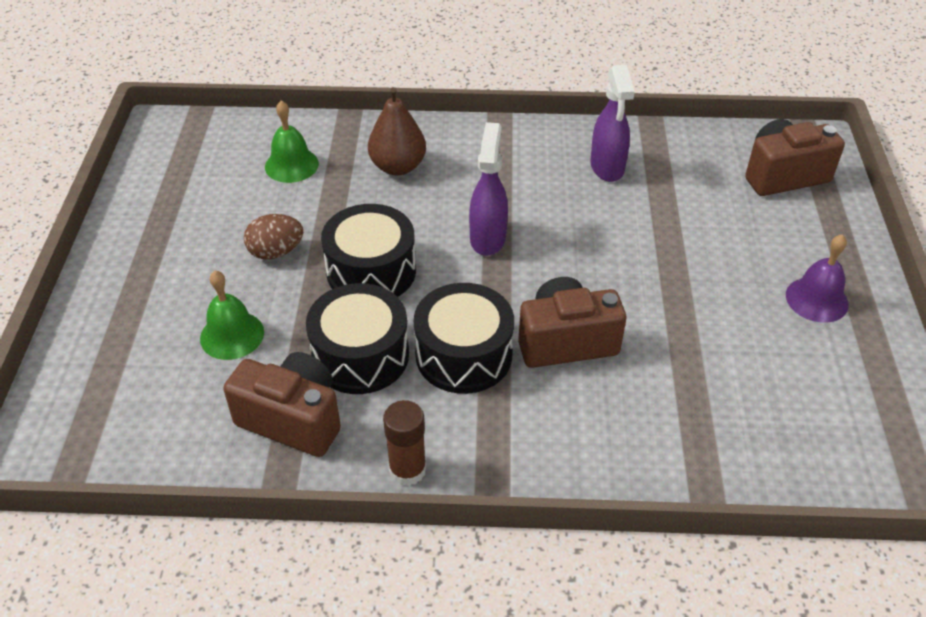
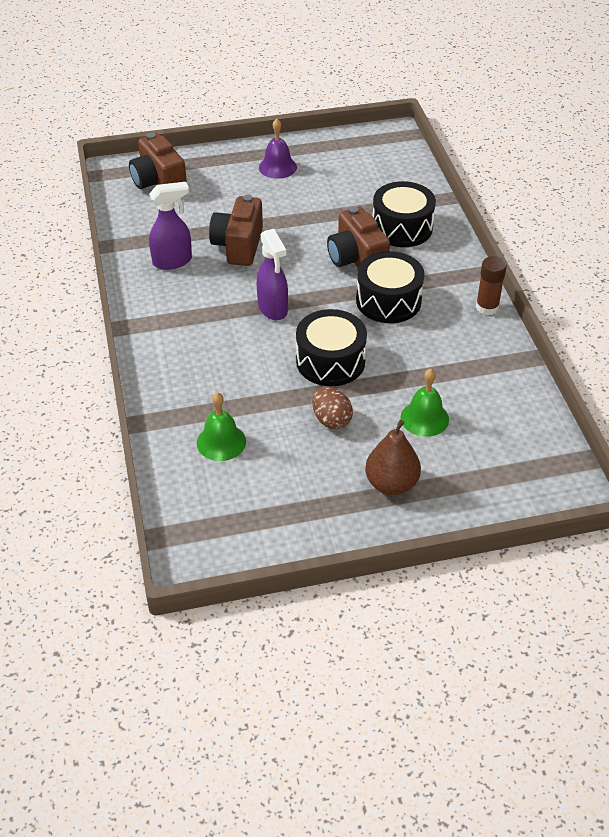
camera: 105 degrees left, 0 degrees up
(293, 419) = (478, 366): brown camera -> brown camera (238, 246)
(360, 355) = (411, 347): black drum -> black drum (402, 228)
(398, 167) = (204, 374): brown pear -> brown pear (391, 484)
(488, 238) = (273, 309): purple spray bottle -> purple spray bottle turned 105 degrees counterclockwise

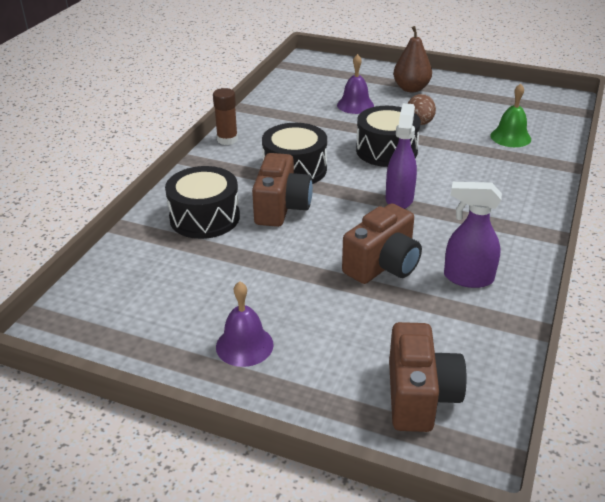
camera: 145 degrees left, 10 degrees down
(424, 418) = (355, 105): green bell -> purple bell

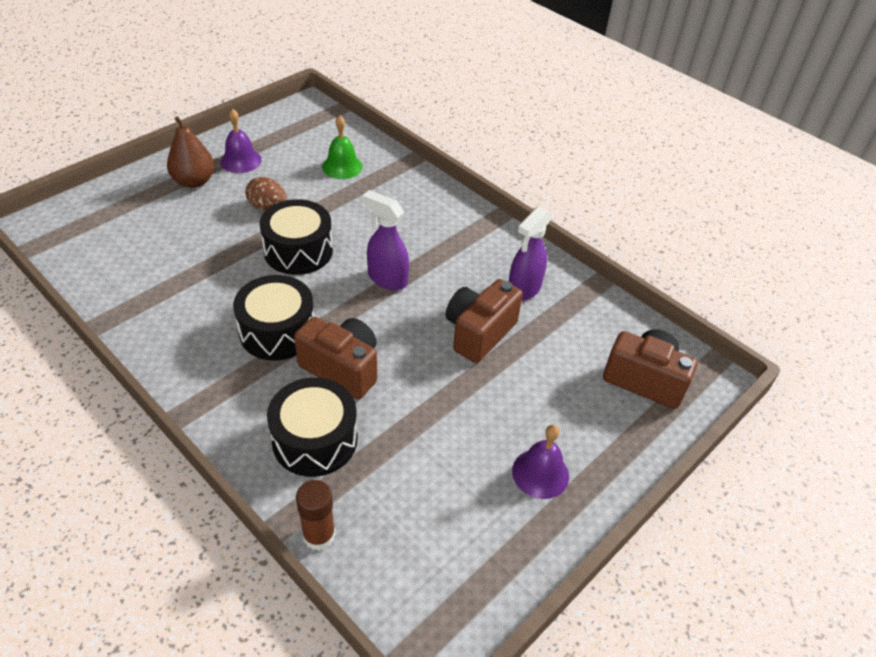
camera: 70 degrees left, 10 degrees up
(227, 139) = (163, 366): brown glue stick -> brown glue stick (319, 535)
(355, 105) = (187, 234): purple bell -> purple bell (241, 160)
(383, 265) = (479, 333): brown camera -> brown camera turned 120 degrees counterclockwise

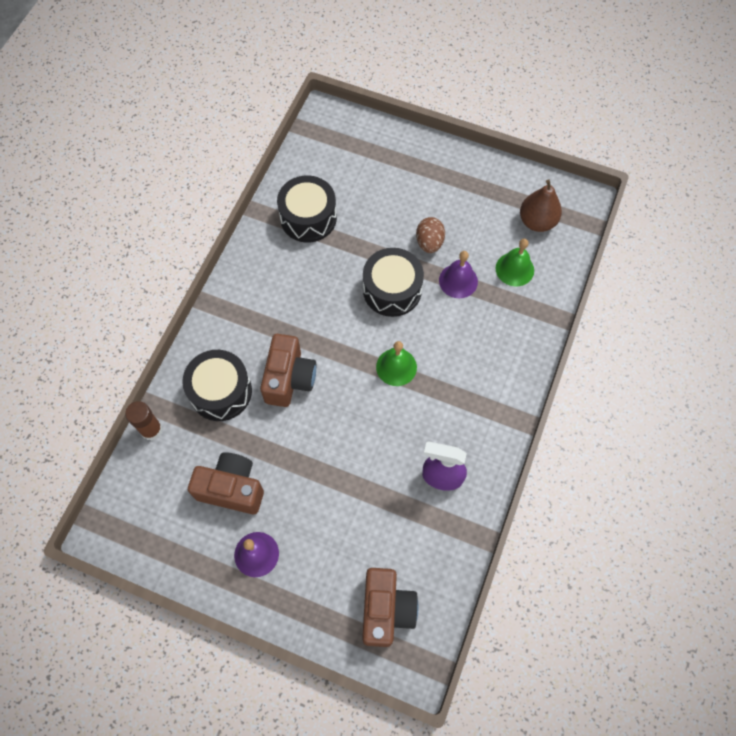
camera: 70 degrees right, 20 degrees up
(194, 181) = (428, 177): brown pear -> brown pear (537, 221)
(241, 160) = (474, 193): purple bell -> purple bell (458, 281)
(277, 331) = (303, 319): black drum -> black drum (308, 218)
(387, 279) = (396, 367): purple spray bottle -> green bell
(479, 333) = (373, 460): brown camera -> brown camera (232, 488)

